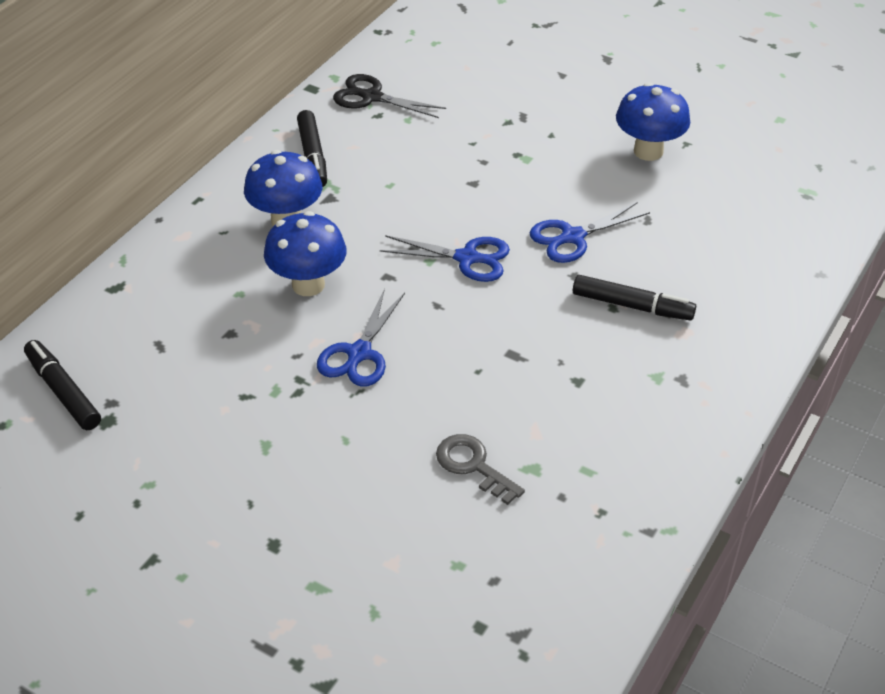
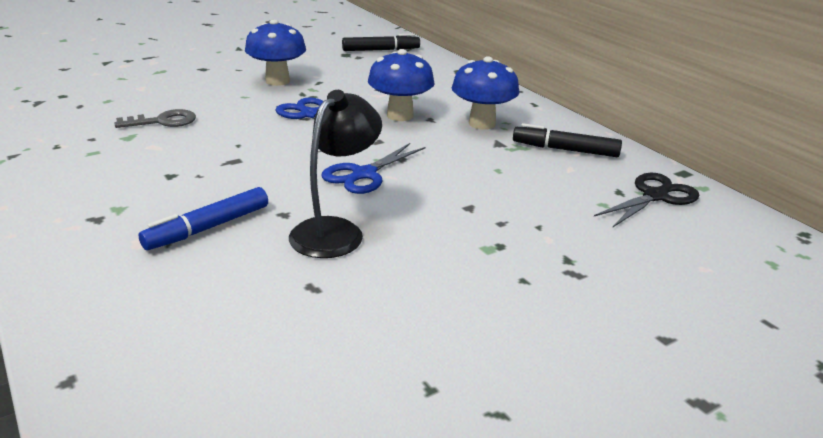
camera: 115 degrees right, 15 degrees down
(572, 237) = (335, 230): blue scissors -> black lamp
(632, 306) = (208, 228): black marker -> blue marker
(648, 151) = (437, 343): blue mushroom -> blue mushroom (277, 81)

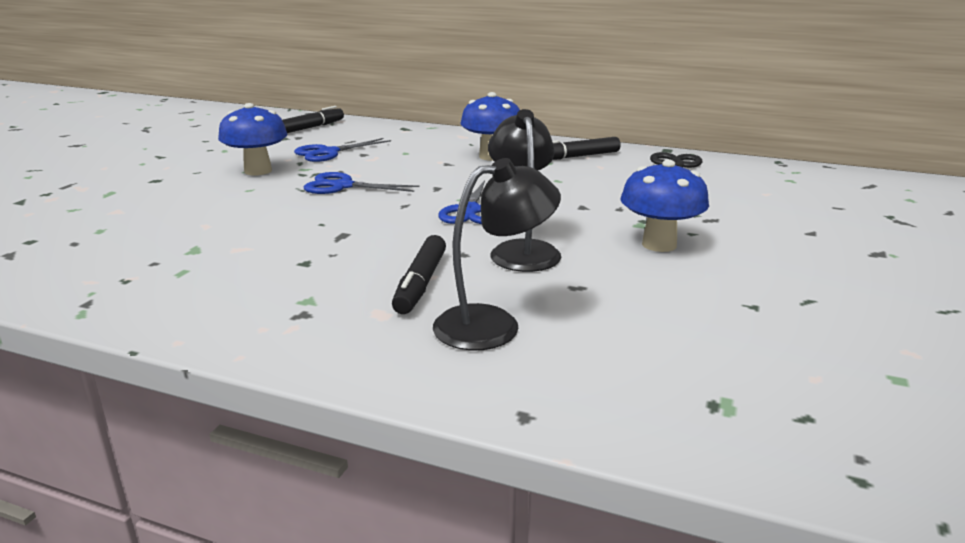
camera: 35 degrees left, 5 degrees down
(163, 121) = (206, 228): grey key -> none
(190, 290) = (493, 324): none -> black lamp
(208, 228) = (421, 283): blue marker -> black marker
(354, 79) = (328, 153): none -> blue scissors
(400, 116) = (419, 167): blue mushroom -> blue mushroom (659, 244)

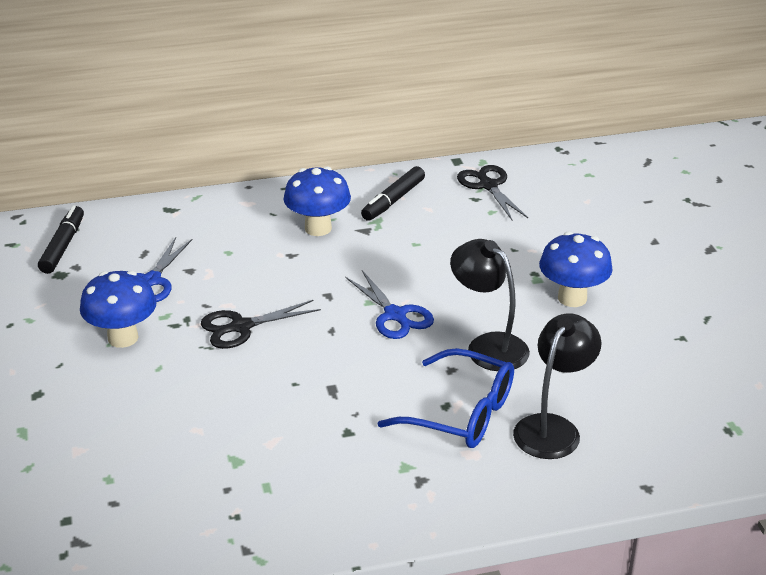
camera: 35 degrees left, 10 degrees up
(342, 186) = (240, 327): blue scissors -> black scissors
(421, 283) = (461, 413): black marker -> blue glasses

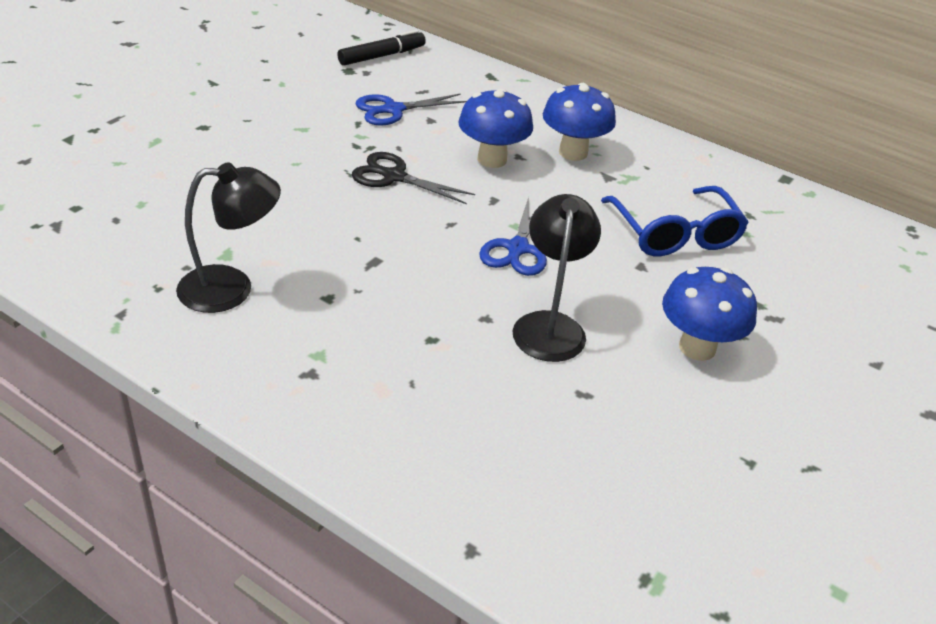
camera: 45 degrees right, 5 degrees up
(123, 338) = (311, 131): blue mushroom -> blue mushroom (492, 159)
(393, 200) = (671, 172): black marker -> none
(461, 413) = (431, 354): blue glasses -> blue glasses (675, 234)
(488, 185) = (781, 213): black scissors -> none
(552, 428) = (483, 428): black lamp -> black lamp (231, 288)

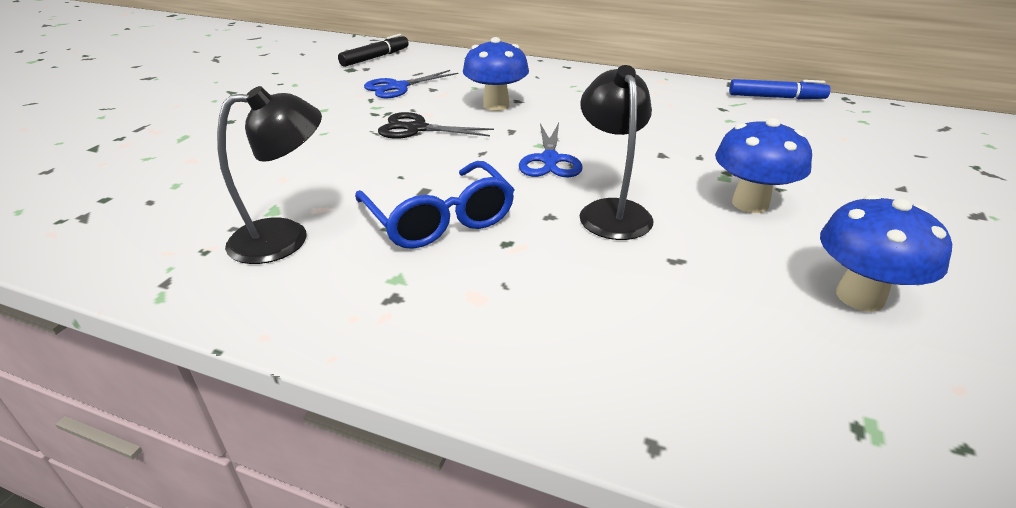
camera: 10 degrees left, 5 degrees down
(573, 152) = (560, 92): blue mushroom -> blue mushroom (859, 297)
(675, 234) = (674, 129): blue glasses -> blue glasses (440, 219)
(825, 211) = (776, 97): none -> blue marker

